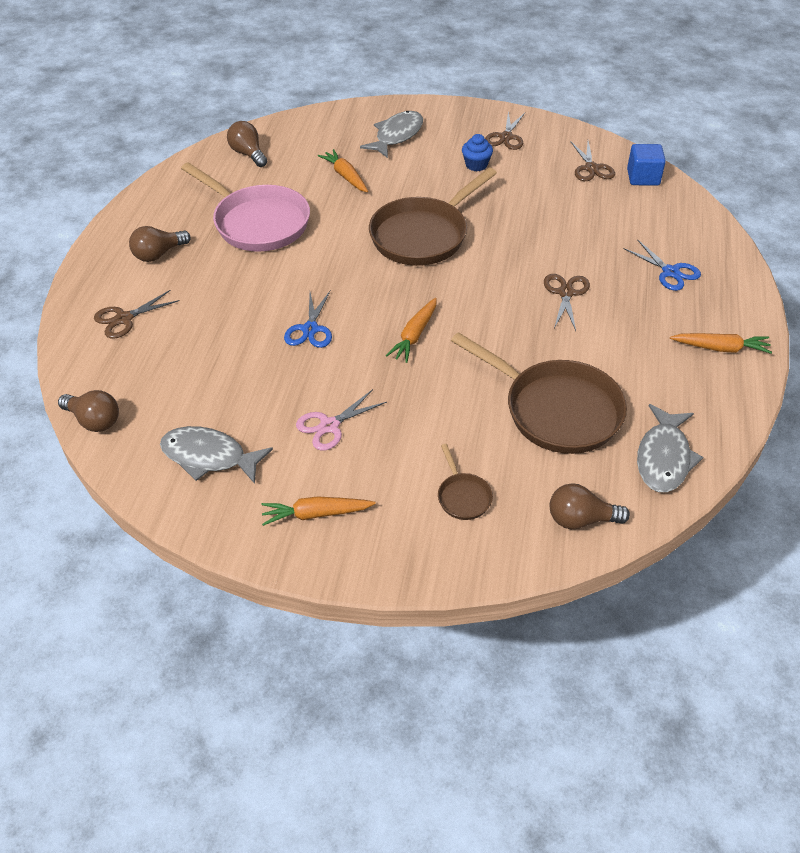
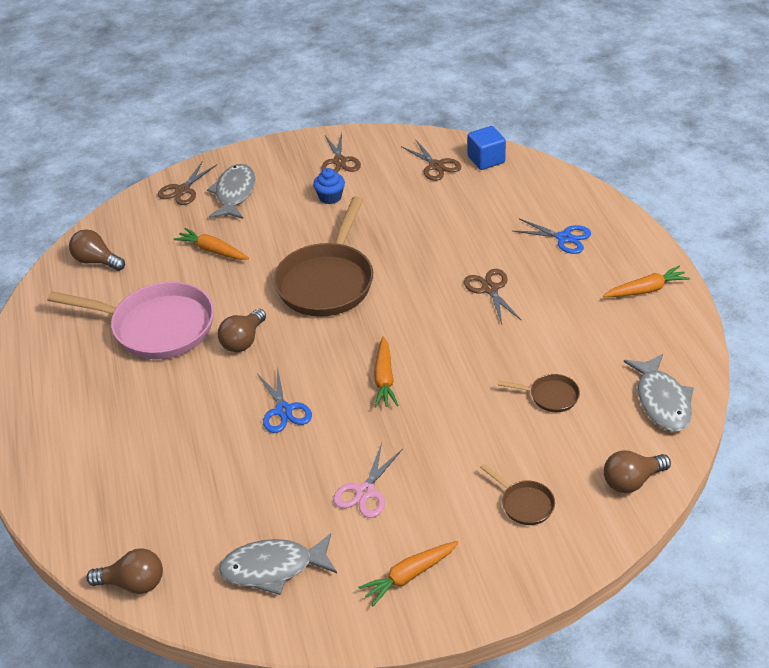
camera: 25 degrees left, 5 degrees down
(124, 319) = (89, 473): brown scissors -> brown scissors (183, 190)
(158, 254) = (77, 395): brown light bulb -> brown light bulb (243, 341)
(556, 410) = (550, 396): brown pan -> brown pan, size x0.44

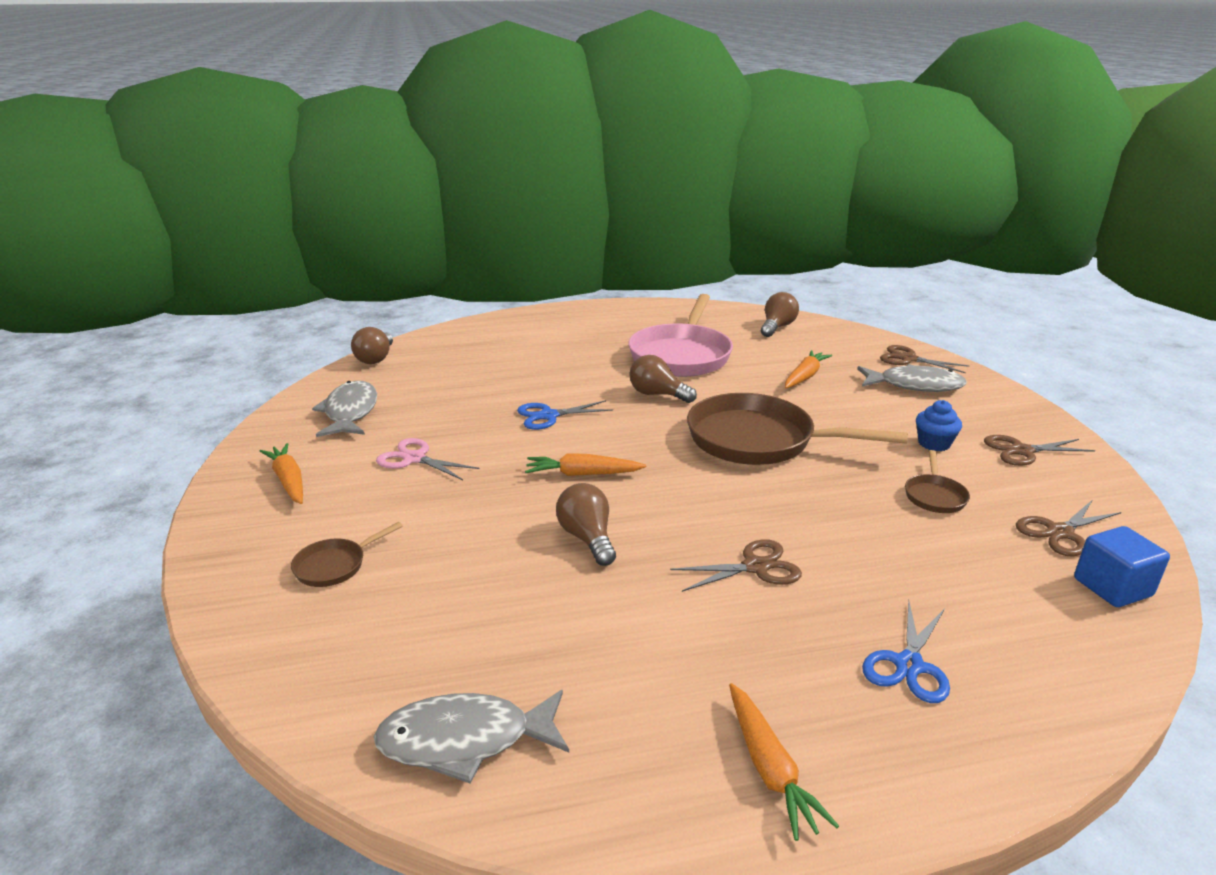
camera: 90 degrees right, 15 degrees down
(550, 396) = (515, 607): brown pan -> brown pan (934, 496)
(631, 481) = (315, 673): brown light bulb -> brown light bulb (587, 538)

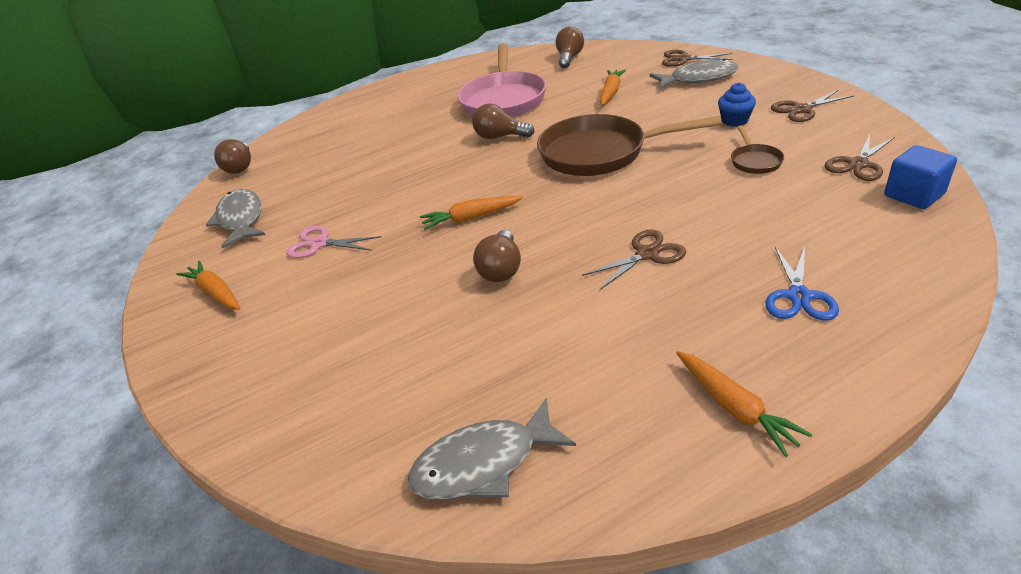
camera: 10 degrees left, 10 degrees up
(334, 565) = (295, 353): brown pan -> none
(549, 416) = (418, 177): blue scissors -> none
(587, 538) = (501, 269): brown light bulb -> brown light bulb turned 135 degrees counterclockwise

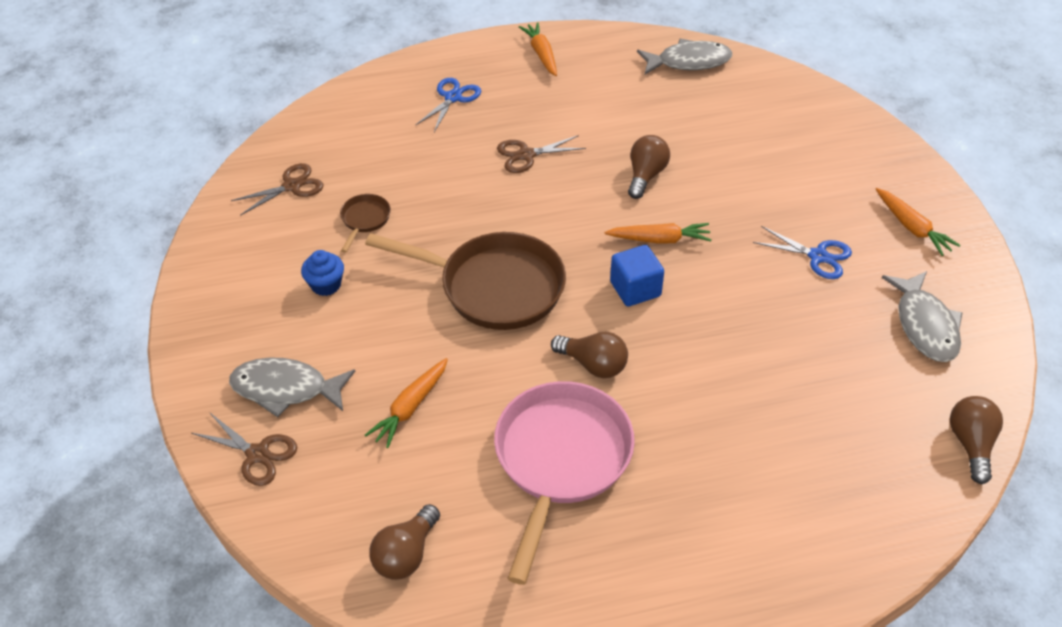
camera: 170 degrees left, 10 degrees up
(320, 244) = (818, 256): pink scissors -> blue scissors
(801, 109) = (249, 276): brown scissors -> none
(913, 195) = (294, 144): blue cube -> blue cube (635, 289)

